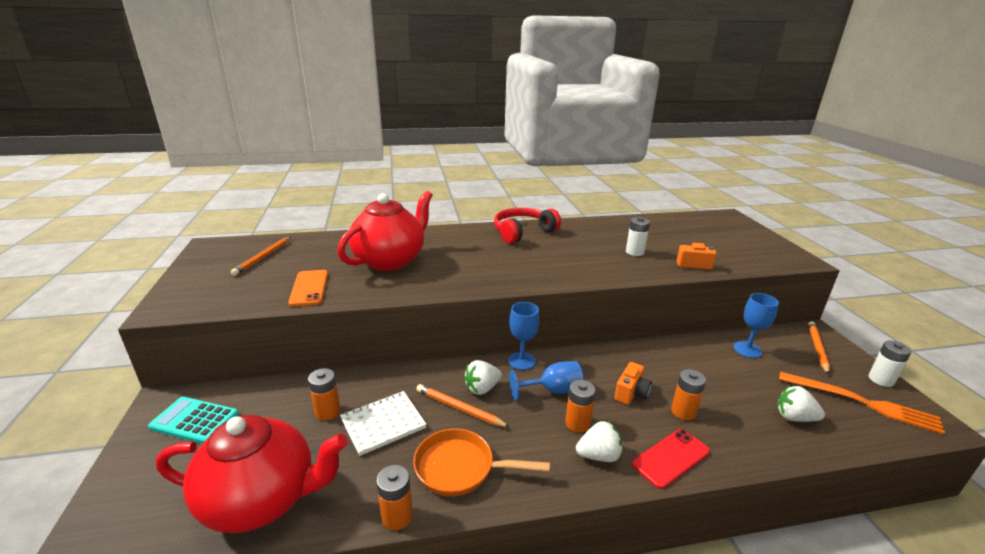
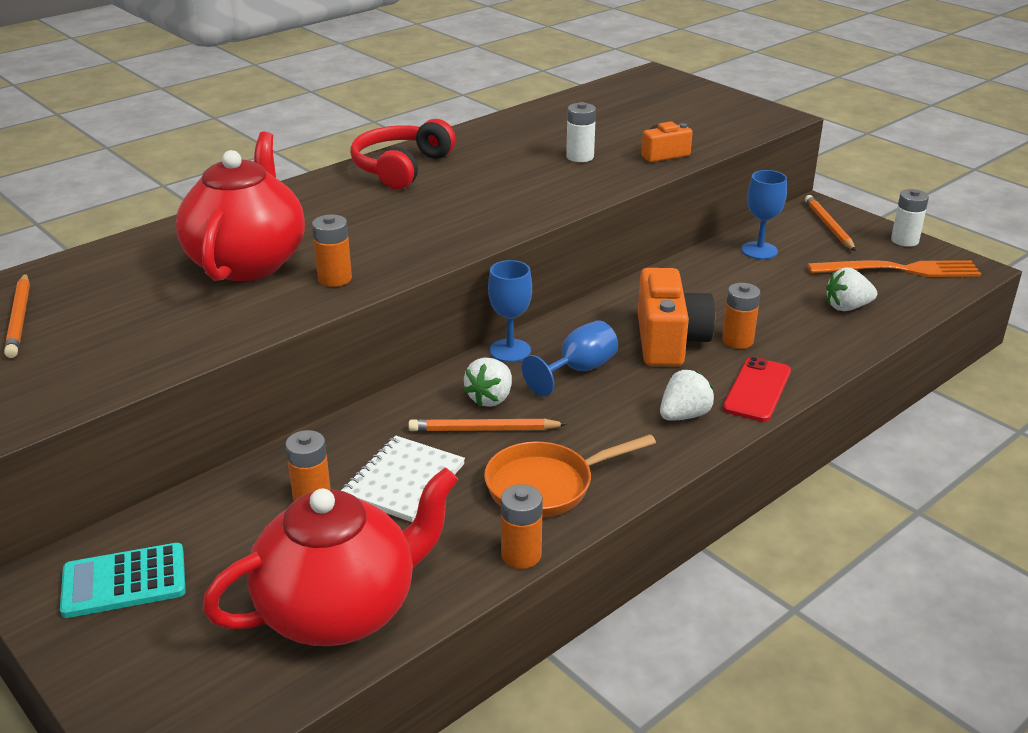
camera: 30 degrees left, 5 degrees up
(309, 288) = (171, 336): orange phone -> none
(577, 423) = (636, 393): orange battery -> orange battery (335, 278)
(631, 393) = (669, 341): orange camera -> orange camera, size x1.83

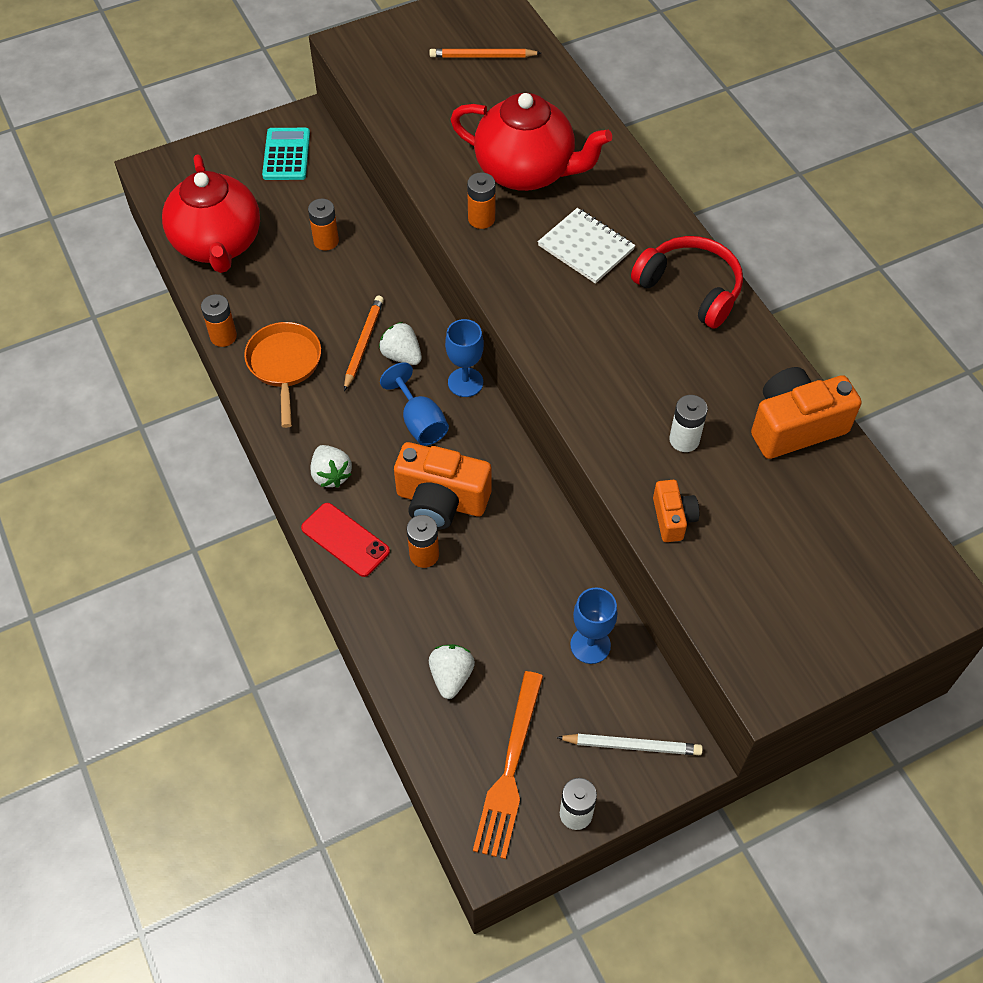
camera: 105 degrees right, 25 degrees up
(403, 481) = (323, 289): white notebook -> white notebook (586, 247)
(537, 121) = (795, 426): none -> orange camera
(828, 226) = (632, 745): orange pencil -> white pencil

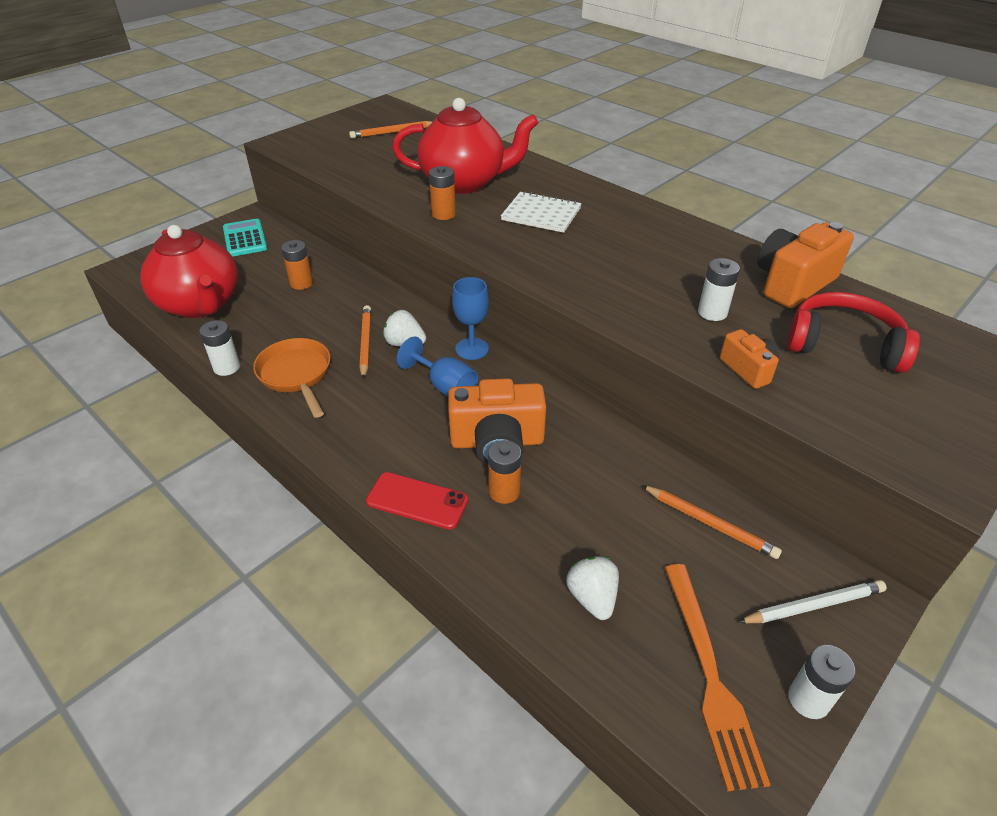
camera: 20 degrees left, 15 degrees down
(223, 336) = (227, 367): orange battery -> white battery
(331, 475) = (378, 449): white strawberry -> none
(590, 645) = (710, 523): blue goblet -> orange pencil
(690, 289) = (641, 221): red headphones -> red headphones (843, 345)

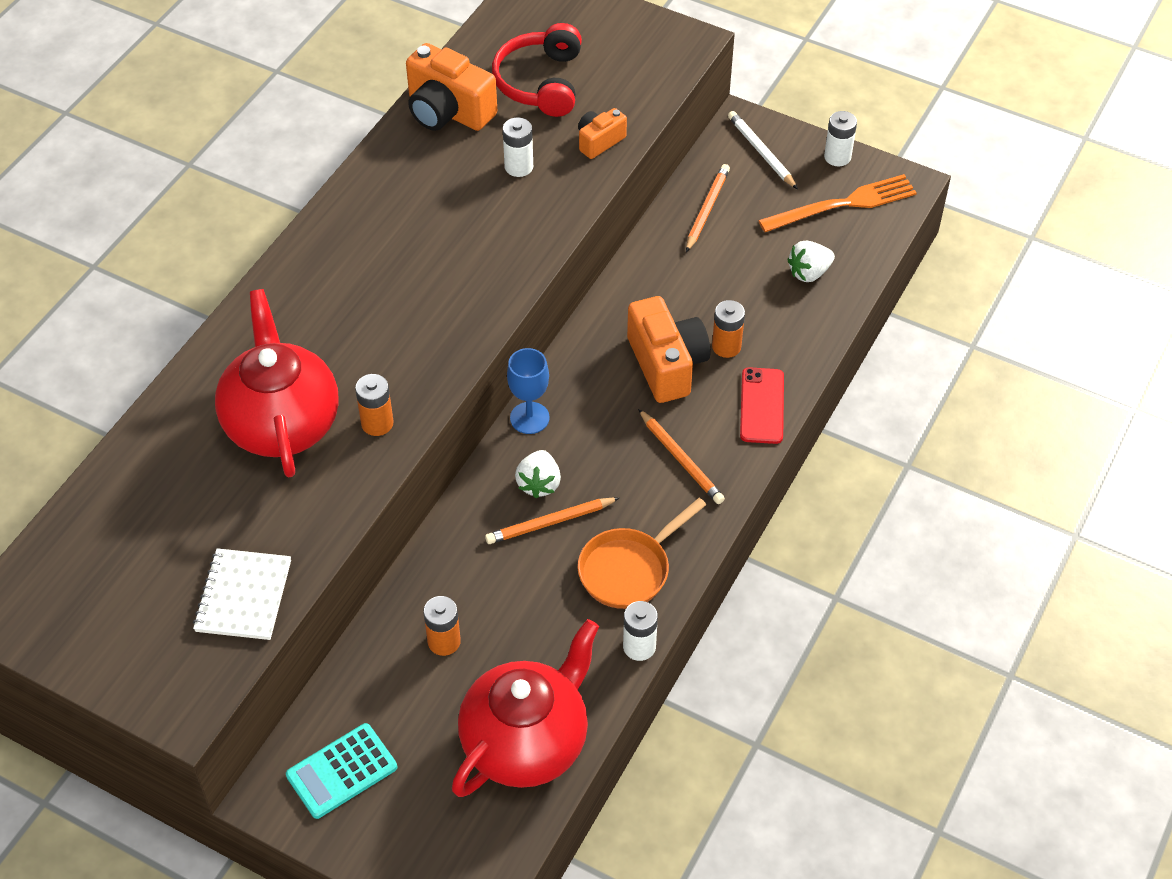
camera: 105 degrees left, 10 degrees up
(392, 132) = (120, 561): orange pencil -> orange pencil (681, 459)
(445, 386) = (601, 426): blue goblet -> none
(541, 214) = (353, 326): white notebook -> white notebook (243, 596)

